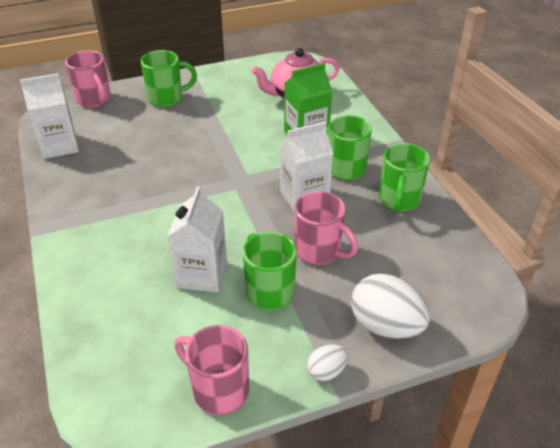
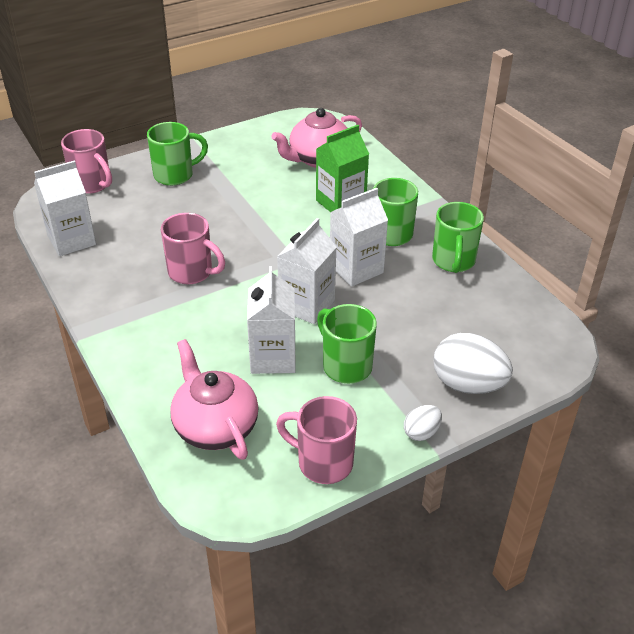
camera: 10 degrees left, 0 degrees up
(126, 337) = (215, 426): none -> pink teapot
(248, 227) = (307, 305): none -> white carton
(319, 251) = (386, 321): pink mug -> pink mug (192, 272)

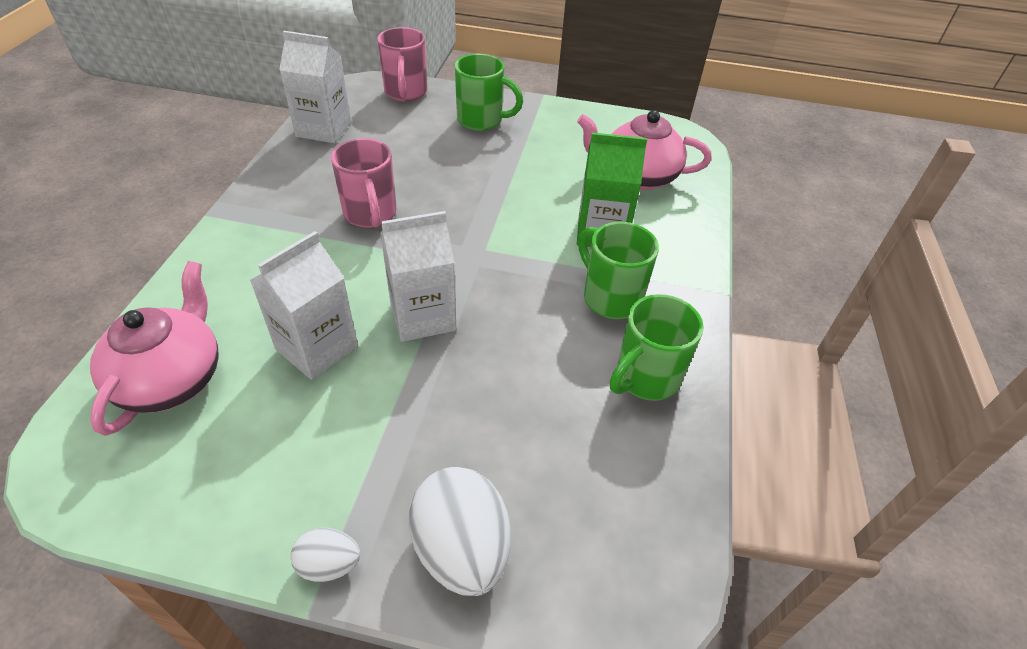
camera: 40 degrees right, 5 degrees up
(323, 462) = (193, 506): pink mug -> none
(346, 366) = (367, 412): green mug -> none
(356, 269) = (523, 312): white carton -> none

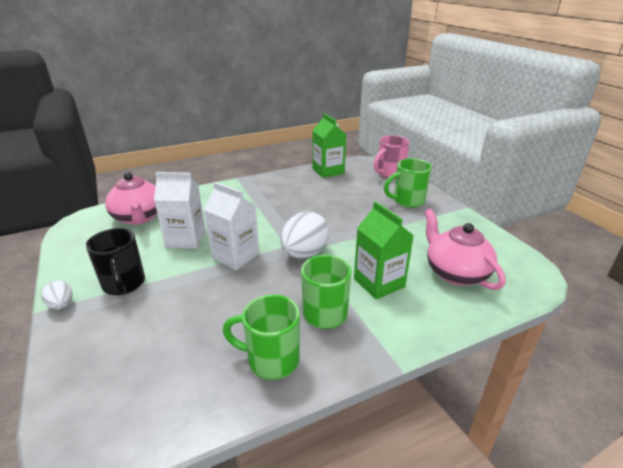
camera: 55 degrees right, 15 degrees down
(171, 379) = (139, 217): pink teapot -> pink teapot turned 90 degrees clockwise
(323, 129) = (328, 171): white carton -> green carton
(358, 465) = (124, 284): none -> black mug
(370, 214) = (288, 209): pink mug -> none
(461, 549) = (90, 343): white egg -> white egg (304, 253)
(481, 120) = (407, 201): green mug -> green mug turned 90 degrees clockwise

